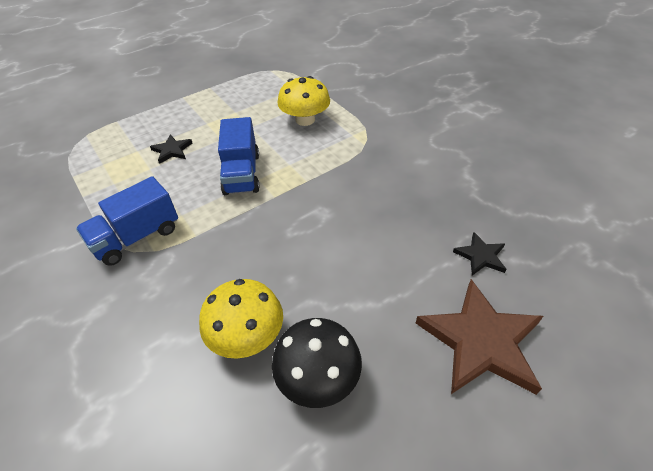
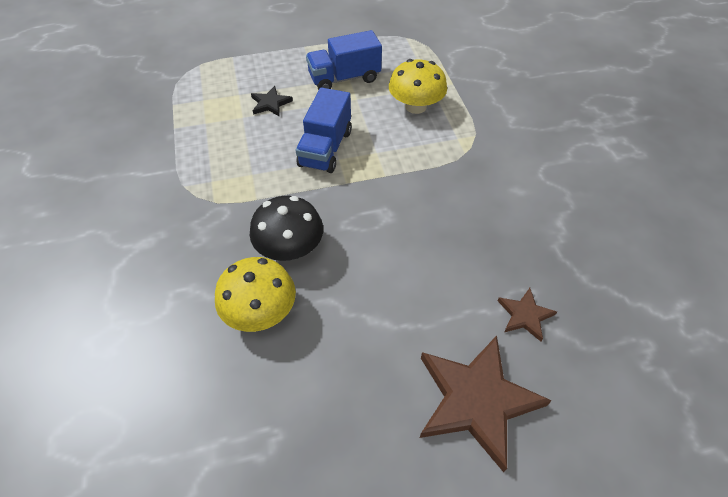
camera: 20 degrees right, 5 degrees up
(137, 237) = (204, 184): blue truck -> blue truck (344, 78)
(318, 377) = (305, 373): black mushroom -> black mushroom (290, 248)
(480, 256) = (525, 315): black star -> brown star

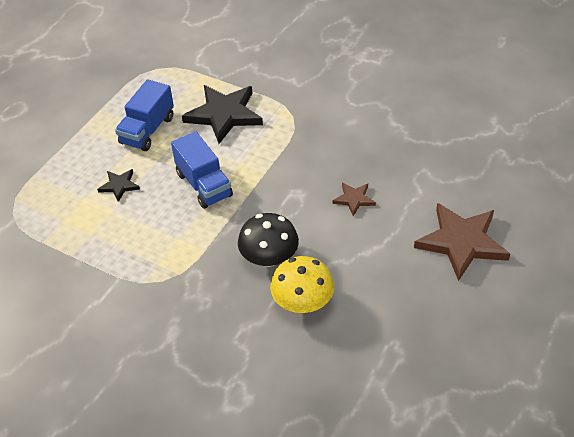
camera: 45 degrees left, 5 degrees down
(415, 106) = (224, 115): yellow mushroom -> black star
(525, 315) = (434, 185): brown star -> brown star (354, 199)

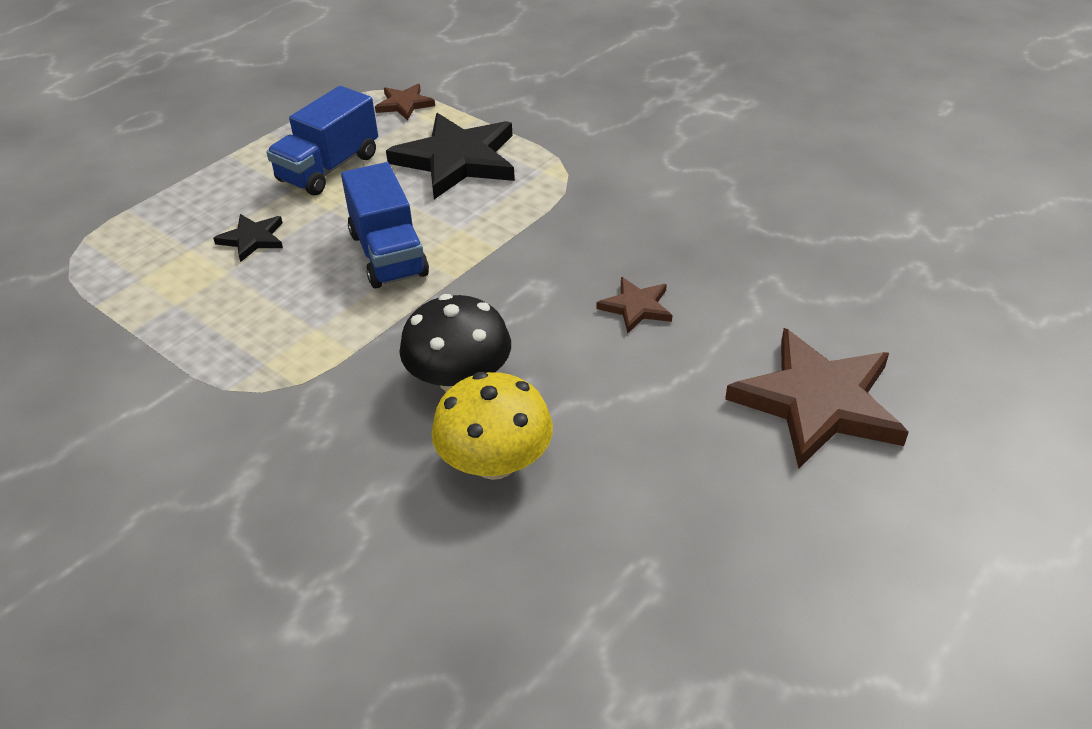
camera: 10 degrees right, 5 degrees down
(178, 78) = (404, 104): none -> brown star

